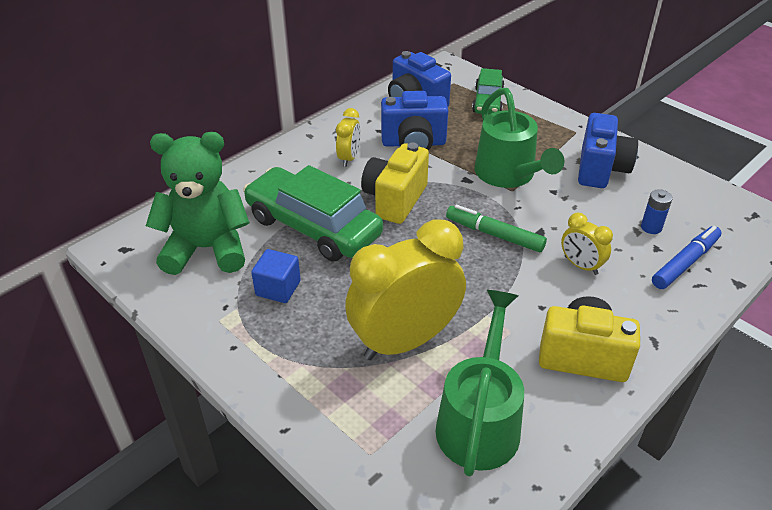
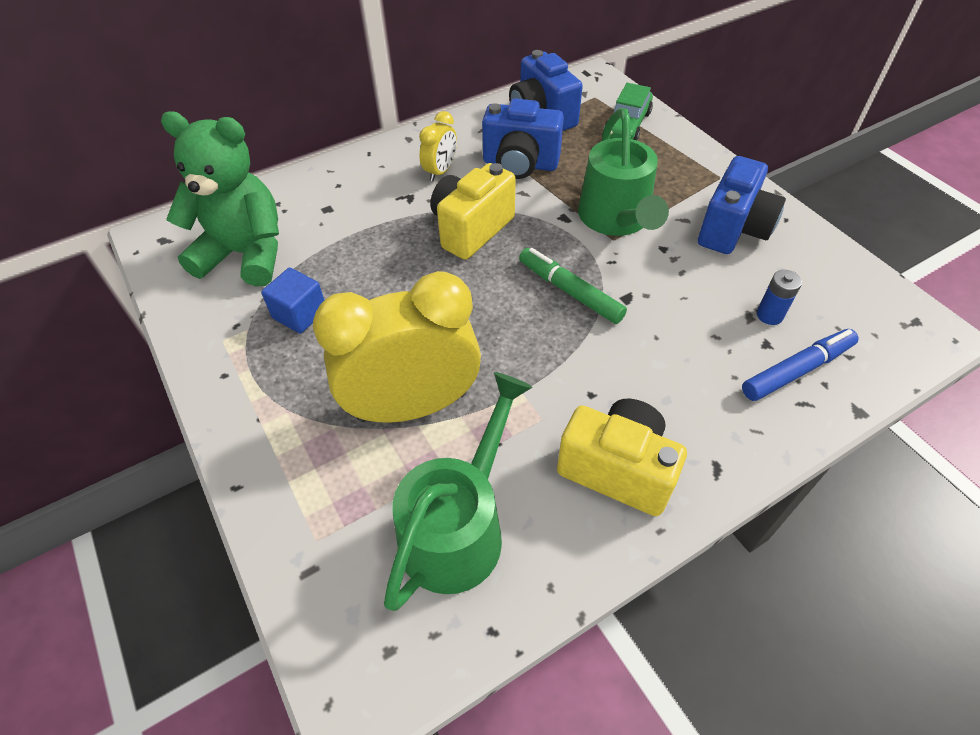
camera: 15 degrees right, 10 degrees up
(313, 226) = (368, 247): green car -> none
(580, 265) = (660, 349): yellow clock -> none

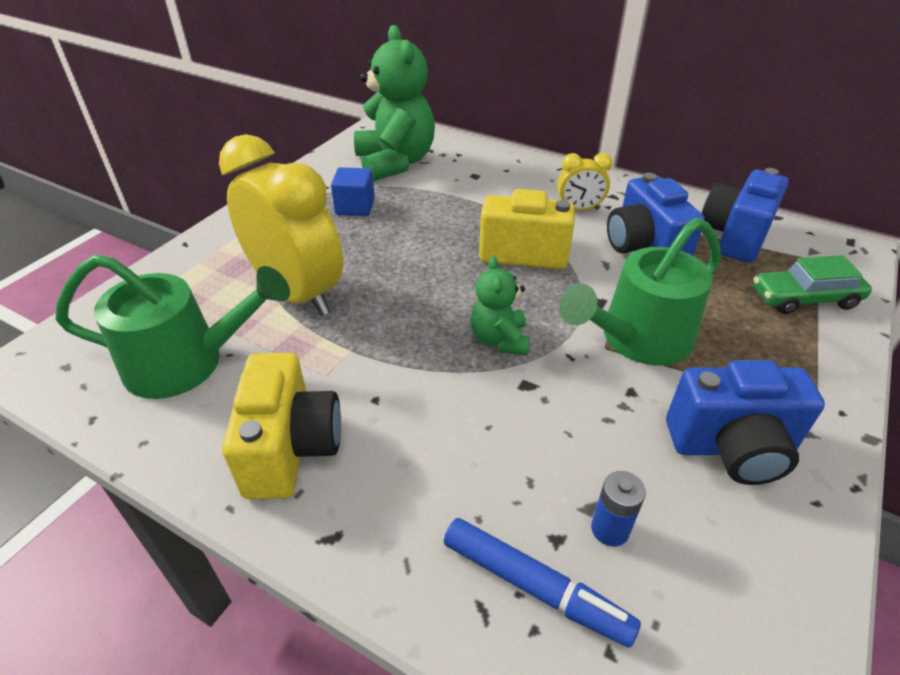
camera: 60 degrees right, 10 degrees down
(570, 291) = (499, 340): green marker -> green teddy bear

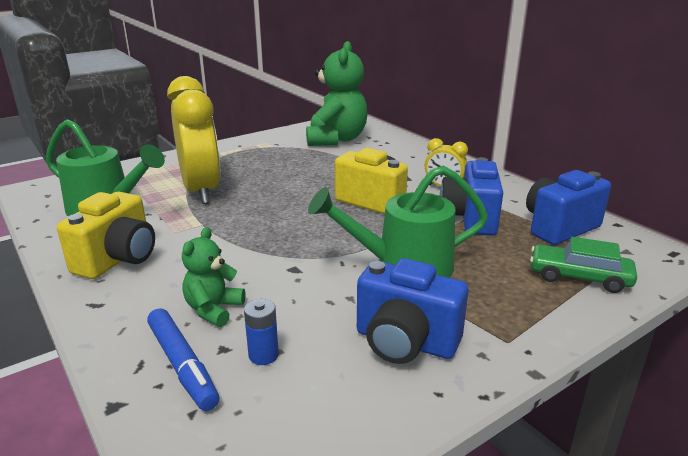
camera: 25 degrees right, 15 degrees down
(355, 207) = (284, 157): blue cube -> none
(499, 340) = (302, 242): green teddy bear -> green teddy bear (213, 309)

